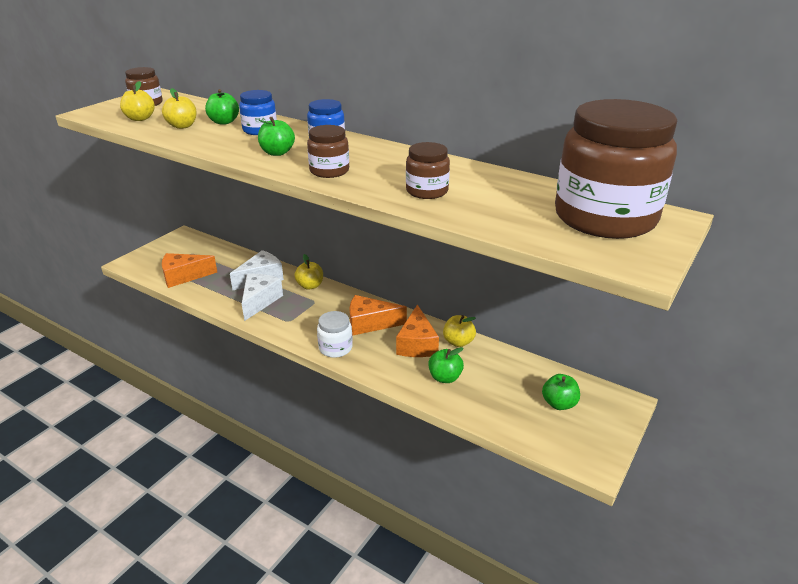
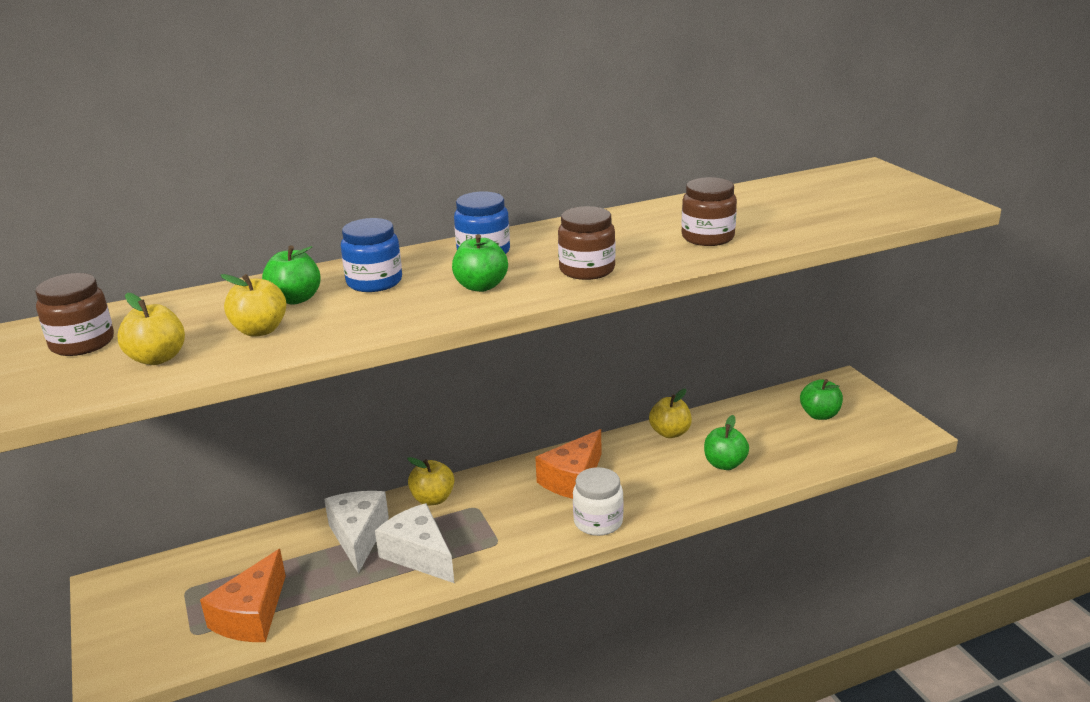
camera: 55 degrees left, 5 degrees down
(417, 344) = (647, 460): orange cheese -> none
(605, 218) = (847, 189): brown jar -> none

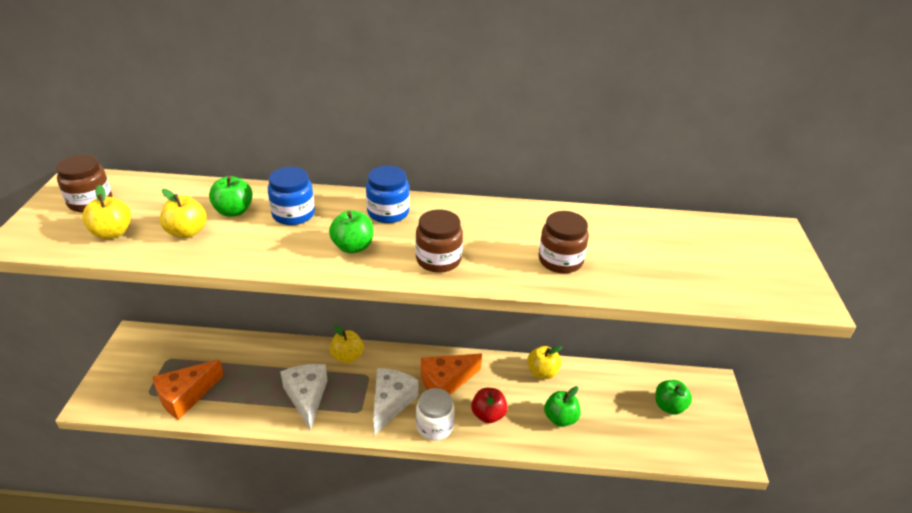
camera: 25 degrees right, 10 degrees up
(358, 536) = (284, 365): white cheese -> white cheese (391, 403)
(647, 490) = (488, 415): none -> red apple

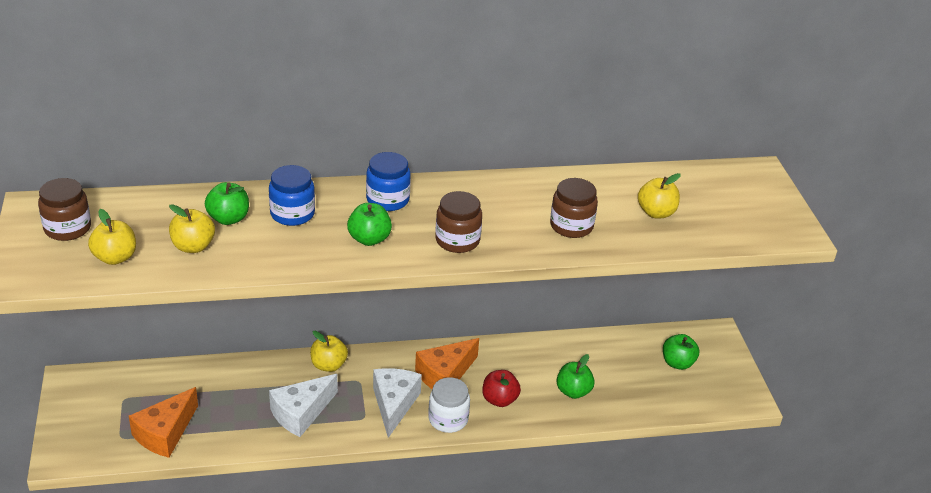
camera: 15 degrees left, 0 degrees up
(307, 397) = (301, 413): white cheese -> white cheese turned 105 degrees counterclockwise
(542, 372) = (543, 349): yellow apple -> yellow apple (656, 213)

